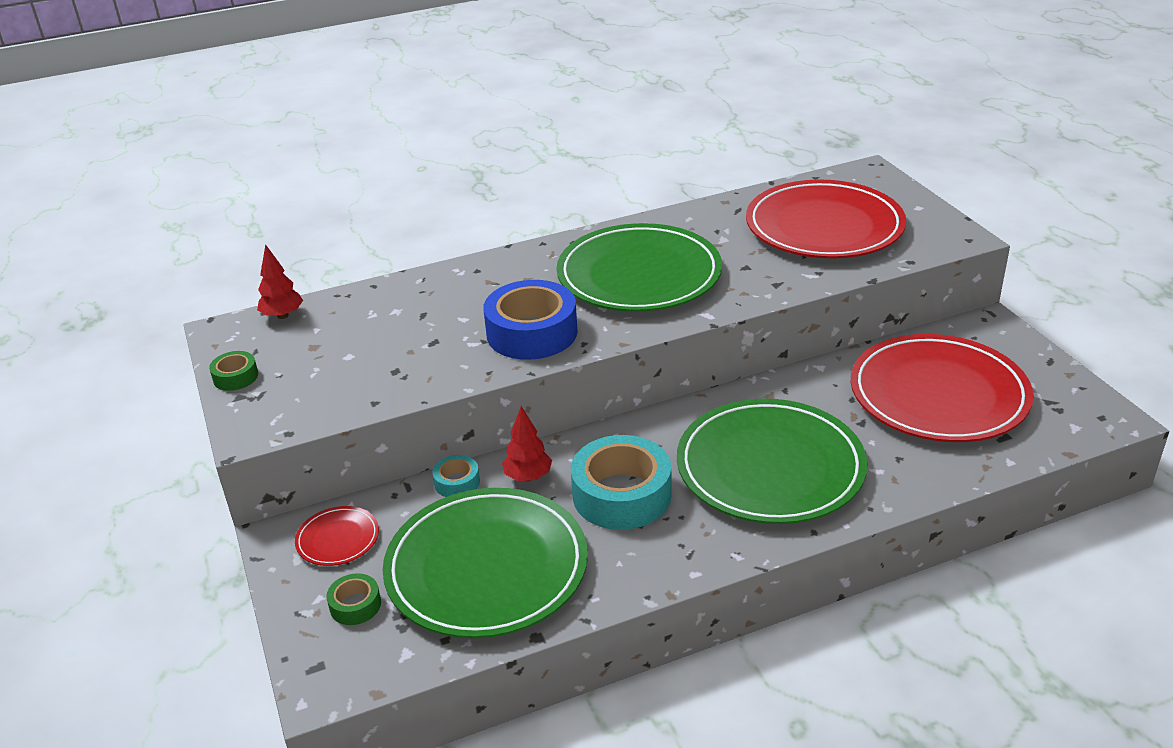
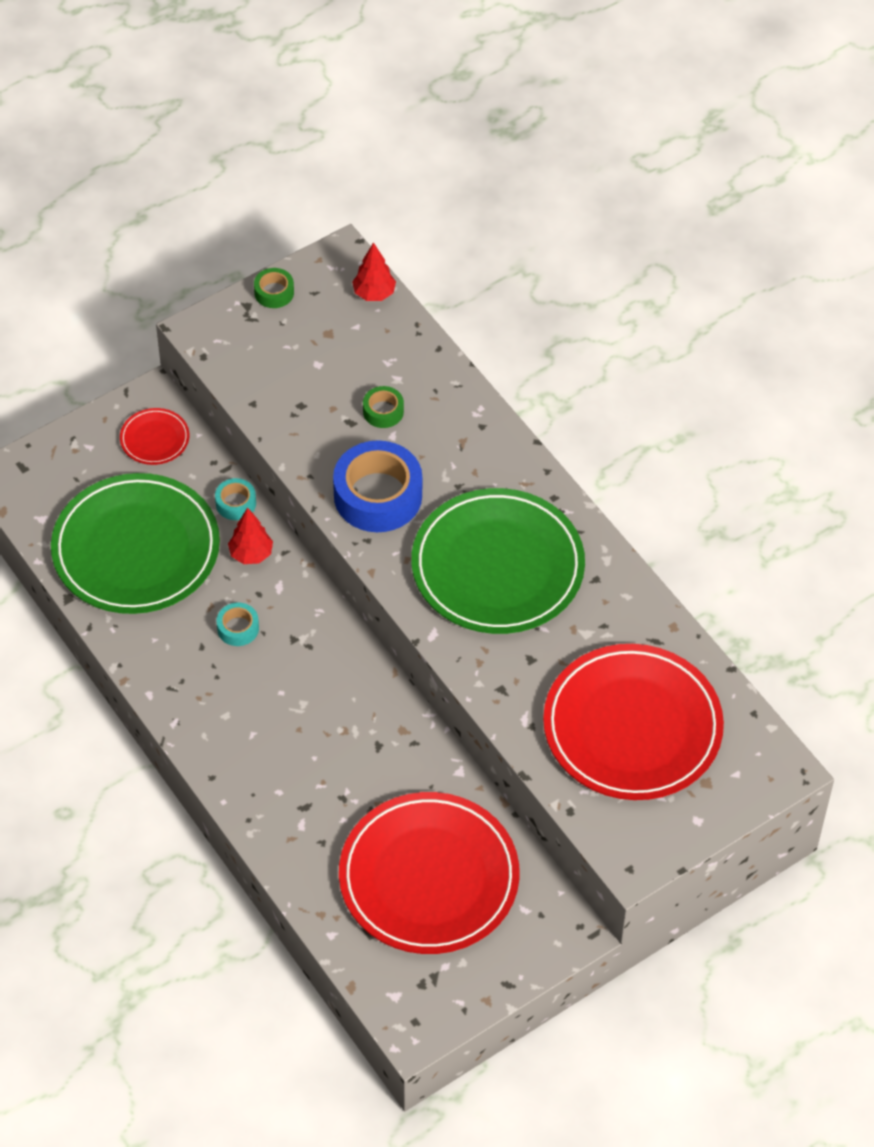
camera: 75 degrees right, 20 degrees up
(355, 605) = (85, 472): green tape -> green tape (383, 411)
(622, 495) = (238, 628): turquoise tape -> turquoise tape, size x0.47
(770, 467) = (292, 738): green plate -> none

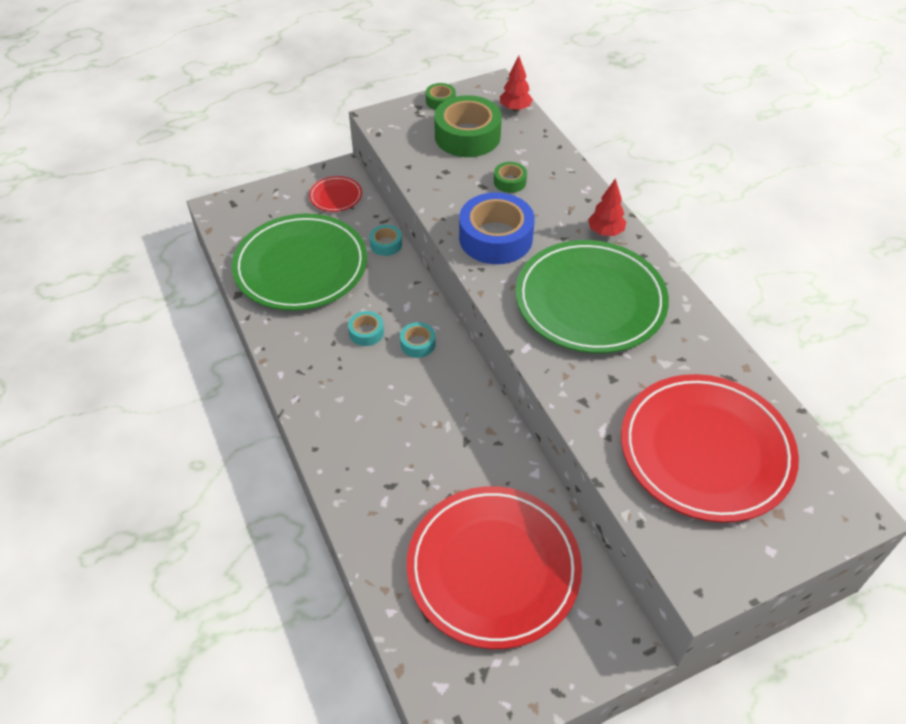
camera: 10 degrees right, 5 degrees down
(251, 554) = (389, 280): red tree -> red tree (605, 232)
(302, 635) = (418, 344): none -> turquoise tape
(319, 346) = (467, 136): none -> green tape

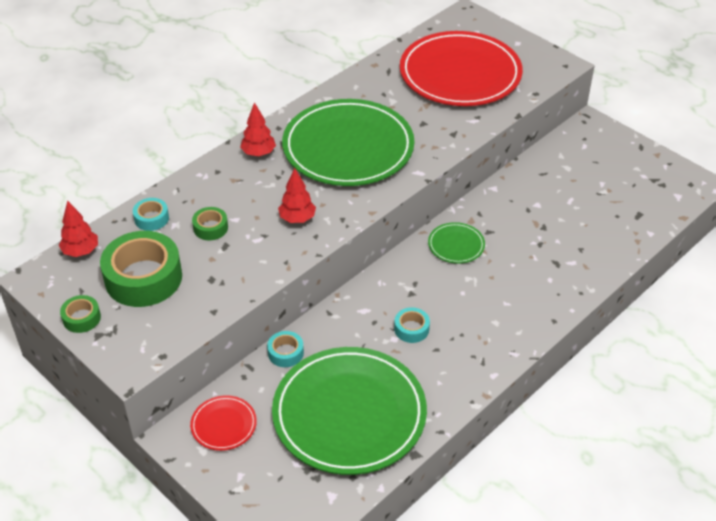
camera: 110 degrees left, 5 degrees down
(418, 344) = (406, 289): turquoise tape -> turquoise tape (151, 218)
(458, 404) = (456, 245): none -> green plate
(493, 568) = (582, 192): red plate -> none
(495, 238) = (297, 219): blue tape -> red tree

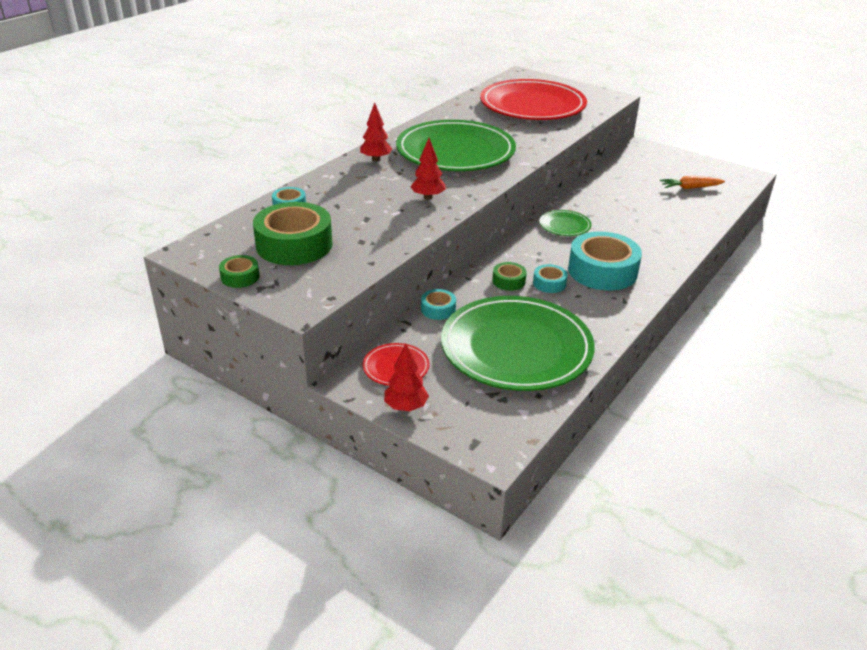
camera: 10 degrees left, 10 degrees down
(81, 251) = (226, 231): red tree -> red tree (406, 407)
(210, 228) = (348, 208): green tape -> green tape (508, 281)
(474, 317) = (602, 271): none -> turquoise tape
(620, 198) = (690, 188): none -> orange carrot

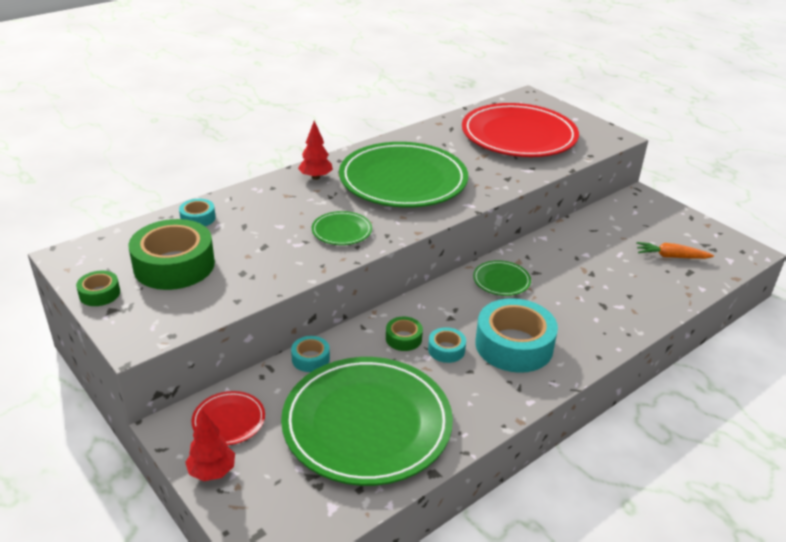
camera: 15 degrees right, 0 degrees up
(428, 197) = (341, 231): red tree -> green plate

